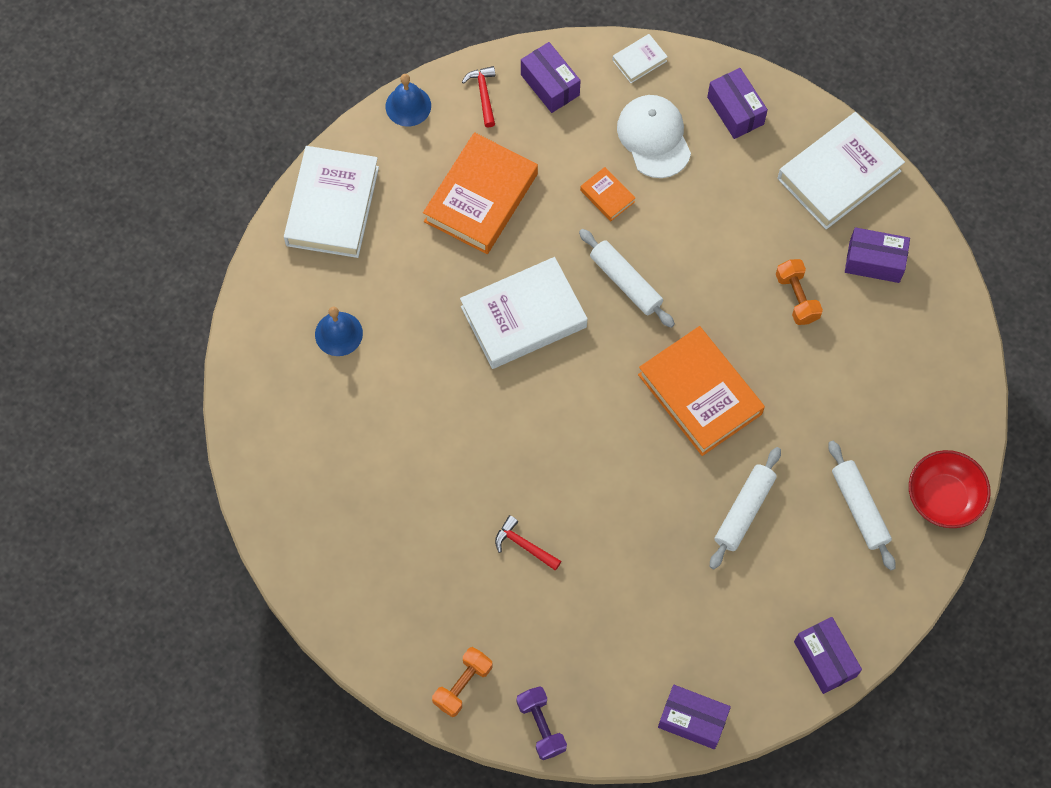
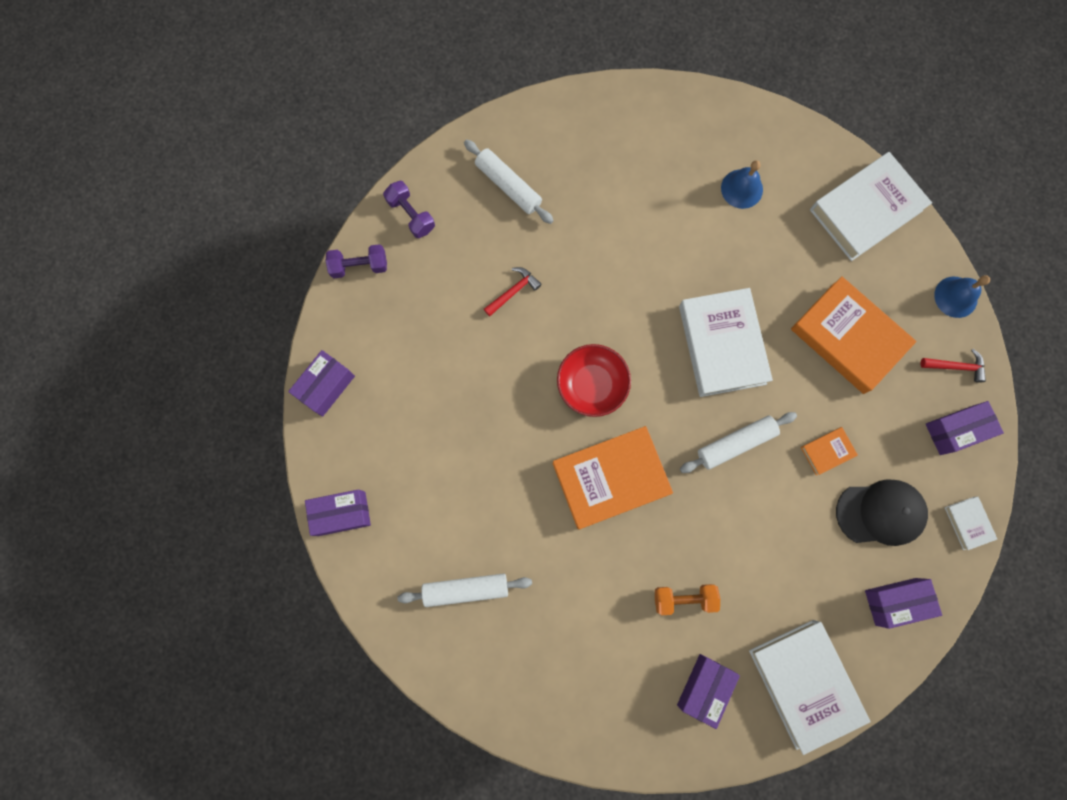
camera: 105 degrees right, 10 degrees up
(332, 206) = (865, 210): white book -> white book turned 60 degrees counterclockwise
(463, 685) = (411, 215): orange dumbbell -> purple dumbbell
(654, 137) = (880, 513): white cap -> black cap
(744, 511) = (492, 485): white rolling pin -> white rolling pin (508, 186)
(943, 497) = (454, 672): red bowl -> red bowl (592, 385)

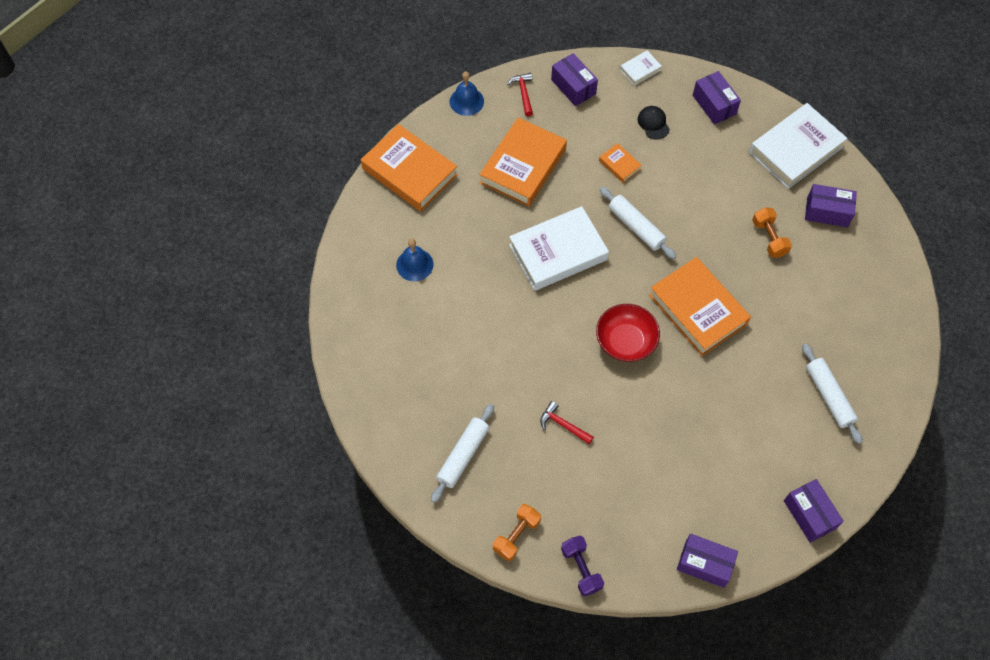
camera: 105 degrees left, 15 degrees down
(411, 215) = (516, 535): purple dumbbell -> orange dumbbell
(865, 210) = (409, 172): white book -> orange book
(880, 513) = (653, 123): black cap -> black cap, size x0.56

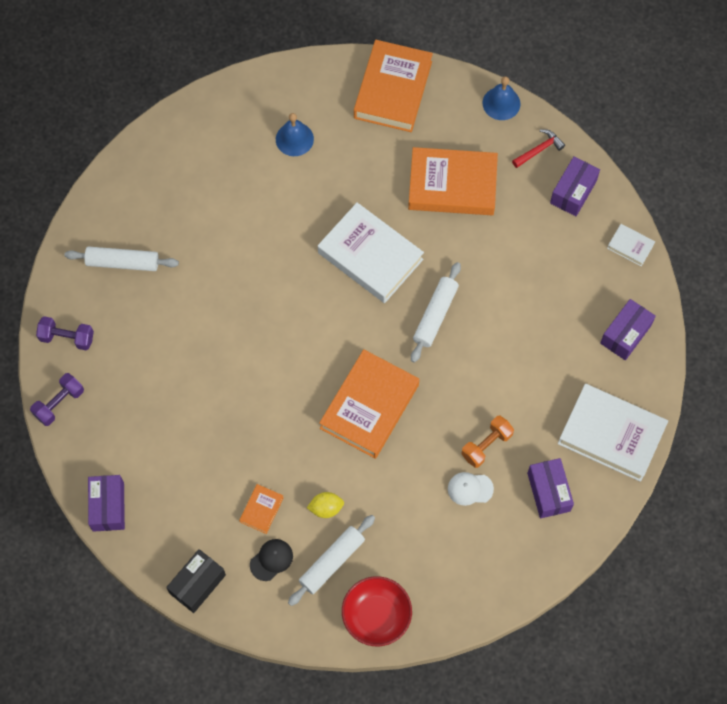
camera: 65 degrees right, 5 degrees up
(516, 535) = (67, 338): orange dumbbell -> purple dumbbell
(563, 425) = (190, 333): red hammer -> none
(619, 165) = (500, 272): orange book -> orange book (261, 510)
(625, 341) = (302, 354): red bowl -> red bowl (376, 616)
(653, 123) = (569, 284): black cap -> black cap (271, 560)
(777, 381) = (326, 508): none -> yellow lemon
(802, 266) = (470, 489): none -> white cap
(809, 514) = (197, 584): purple box -> black box

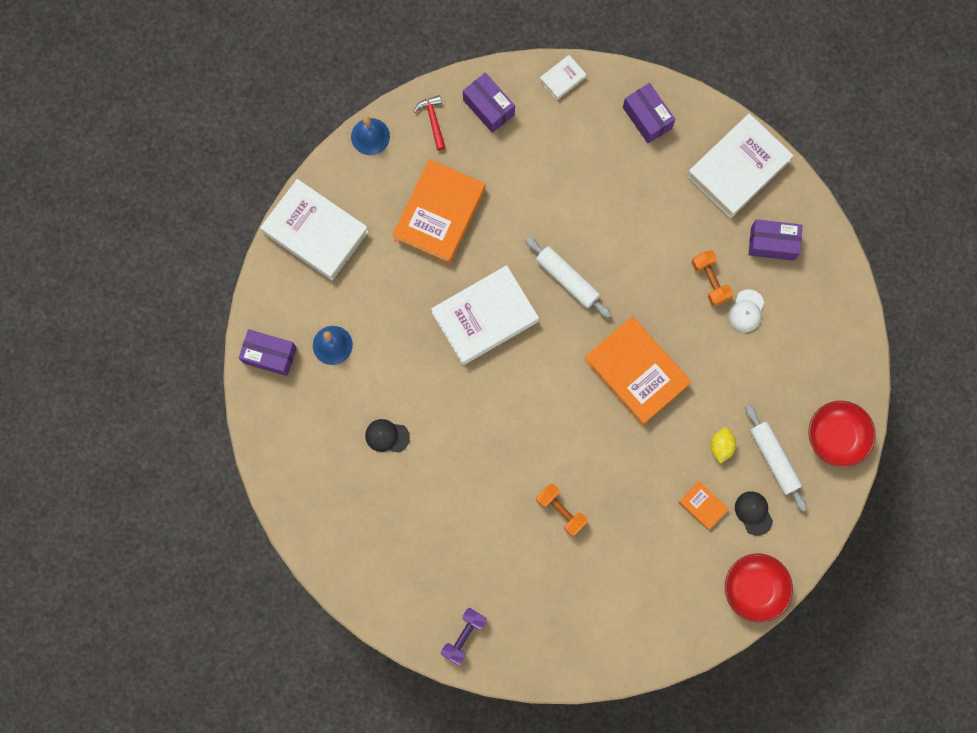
camera: 70 degrees left, 10 degrees up
(59, 403) = (530, 664): purple dumbbell -> none
(108, 506) = (651, 648): purple box -> purple box (269, 355)
(122, 263) = (403, 556): white rolling pin -> none
(197, 584) = (754, 588): black box -> red bowl
(211, 383) = (561, 510): none -> orange dumbbell
(227, 211) = (387, 436): none -> black cap
(392, 90) = (315, 232): orange book -> white book

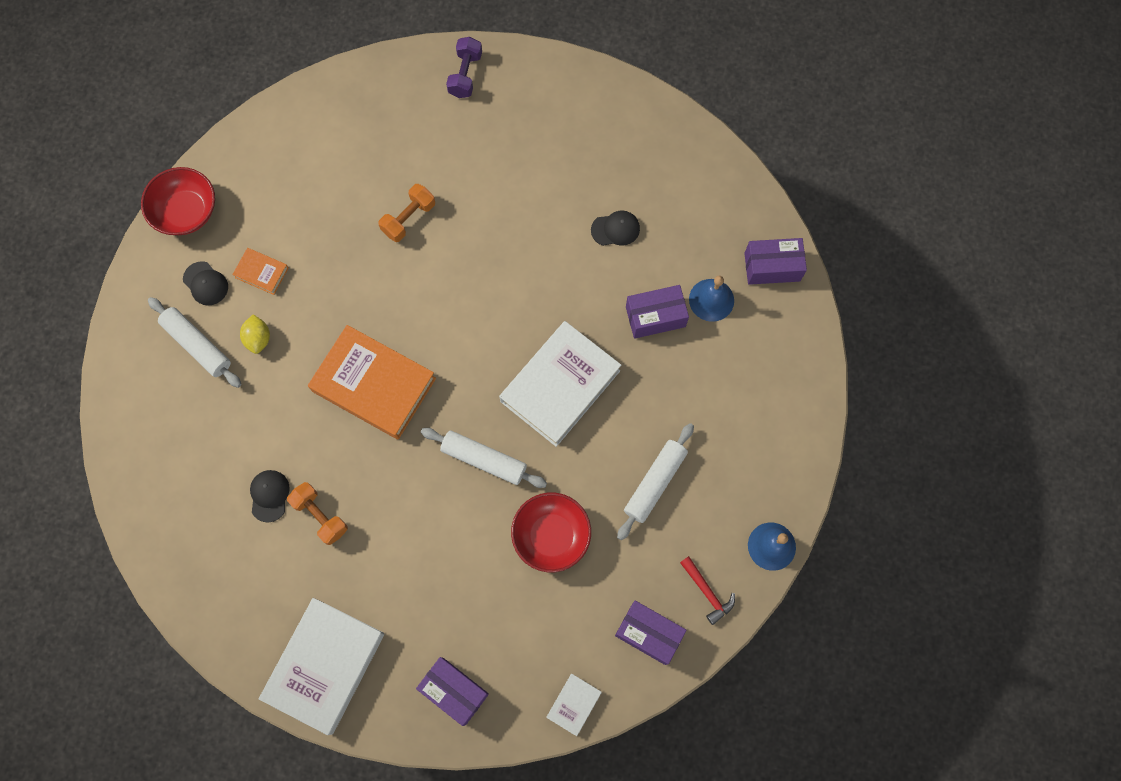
camera: 160 degrees right, 5 degrees down
(315, 232) = (783, 413): white book -> none
(440, 214) = (654, 483): orange book -> white rolling pin
(561, 510) = (409, 218): orange dumbbell -> orange dumbbell turned 75 degrees counterclockwise
(746, 311) = (269, 495): white cap -> black cap
(772, 243) = (259, 586): purple box -> purple box (655, 316)
(836, 436) = (134, 392): red bowl -> red bowl (551, 536)

